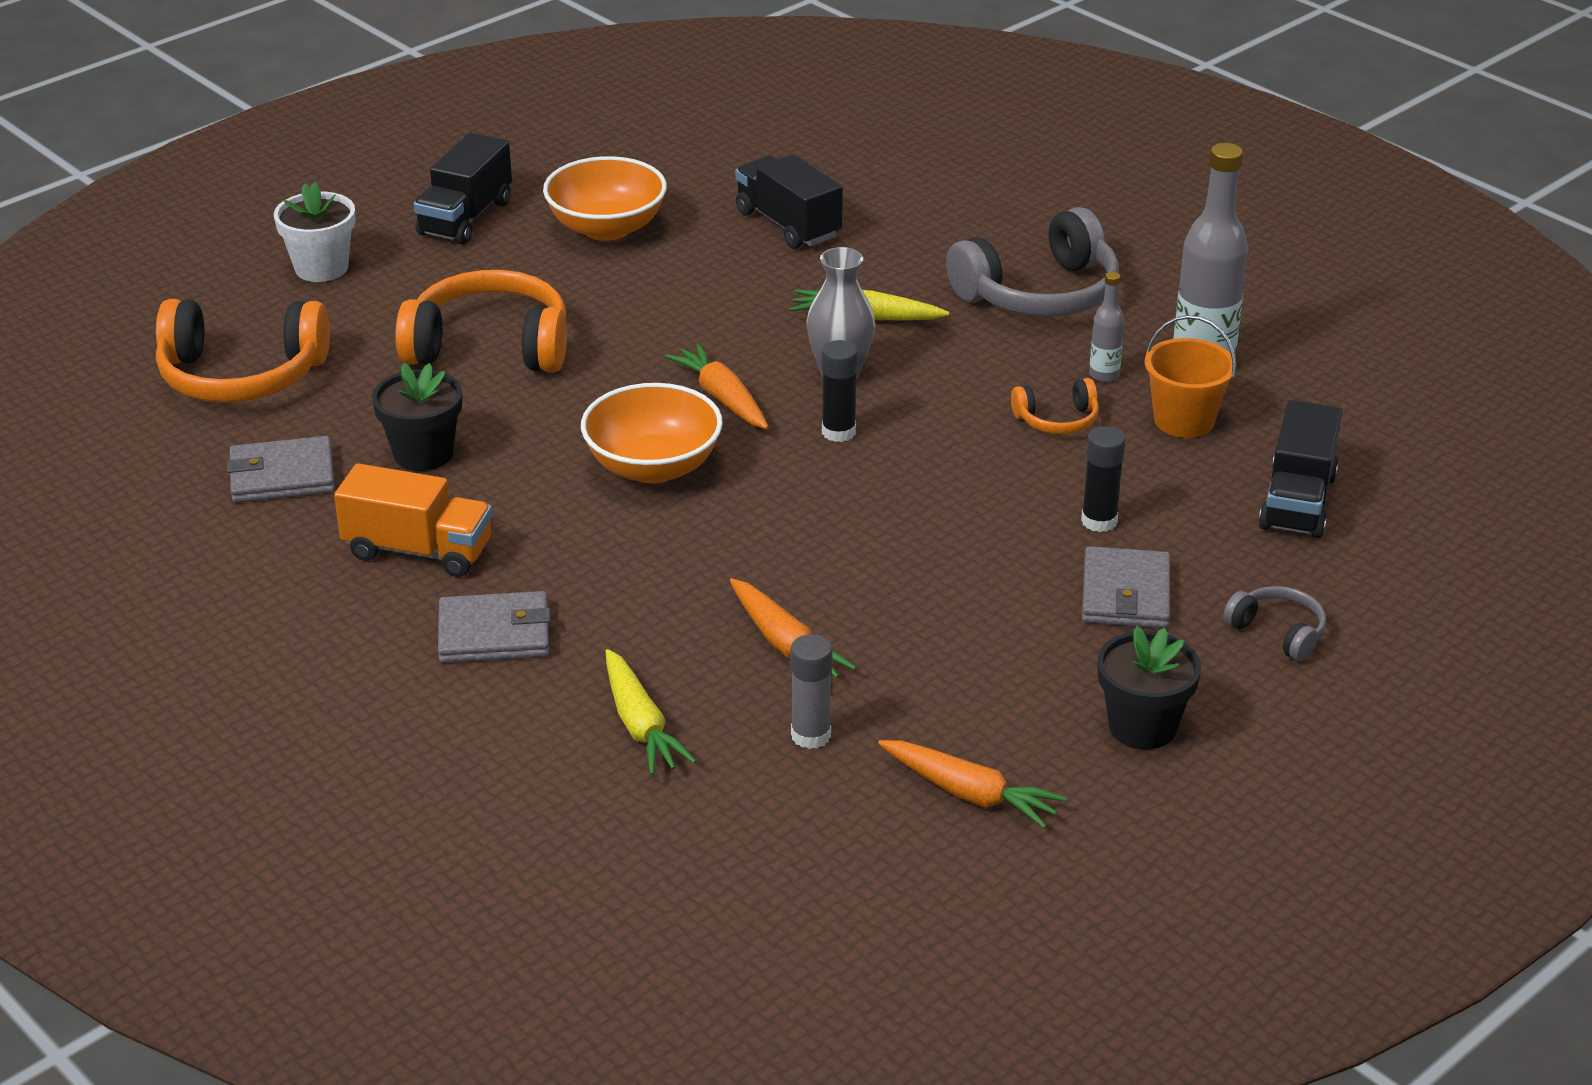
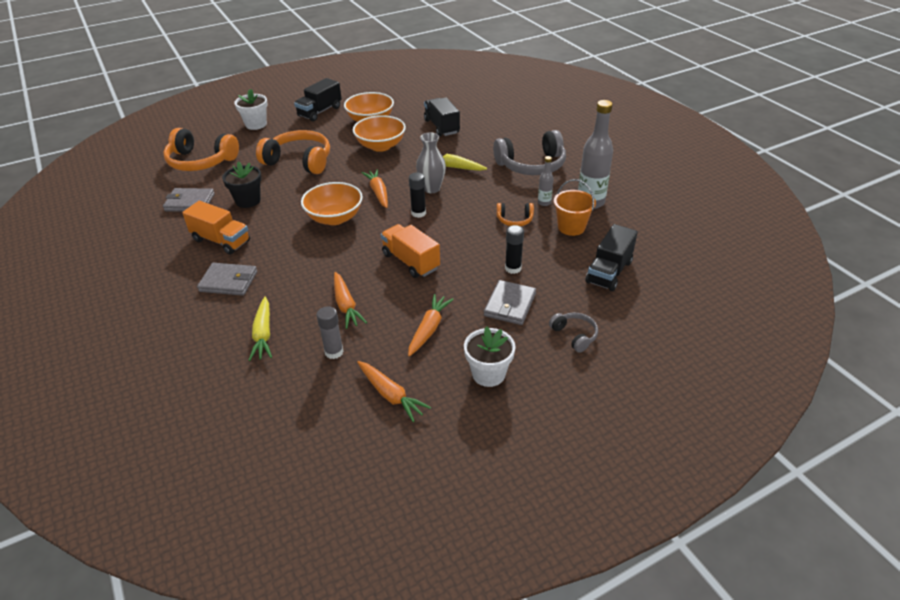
camera: 15 degrees right, 5 degrees up
(666, 288) = (380, 146): none -> orange bowl
(876, 537) = (411, 261): none -> orange truck
(984, 664) = (429, 329): none -> orange carrot
(1142, 727) = (488, 374): black flower pot -> white flower pot

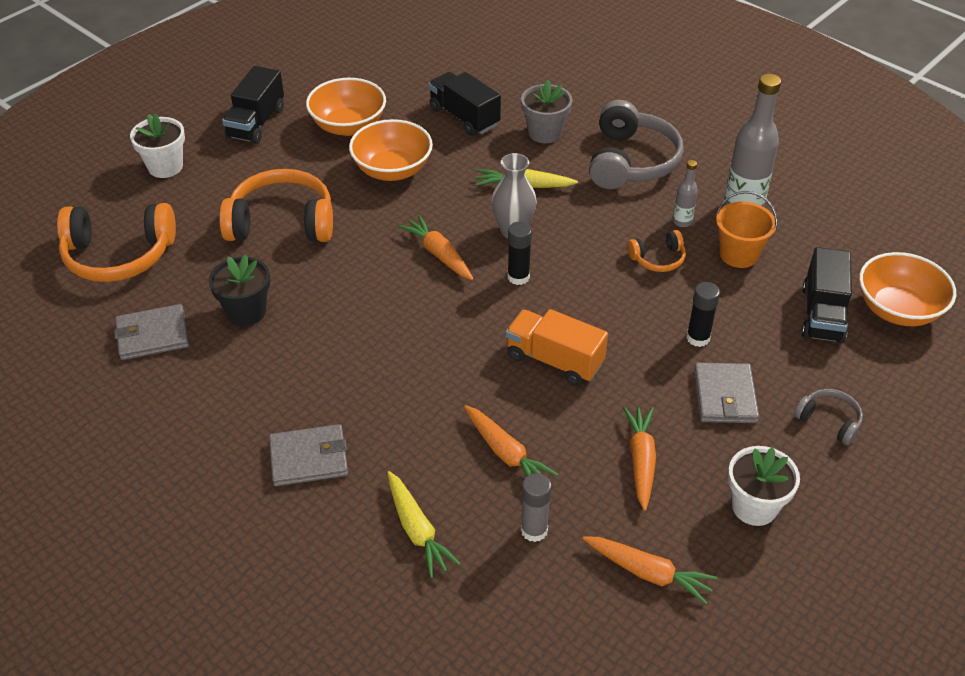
camera: 20 degrees left, 5 degrees up
(221, 241) = (250, 392): orange truck -> none
(334, 218) = (400, 312): orange bowl -> orange bowl (898, 310)
(486, 142) = (545, 133): none -> grey flower pot
(531, 165) = (631, 161): grey headphones -> grey headphones turned 45 degrees counterclockwise

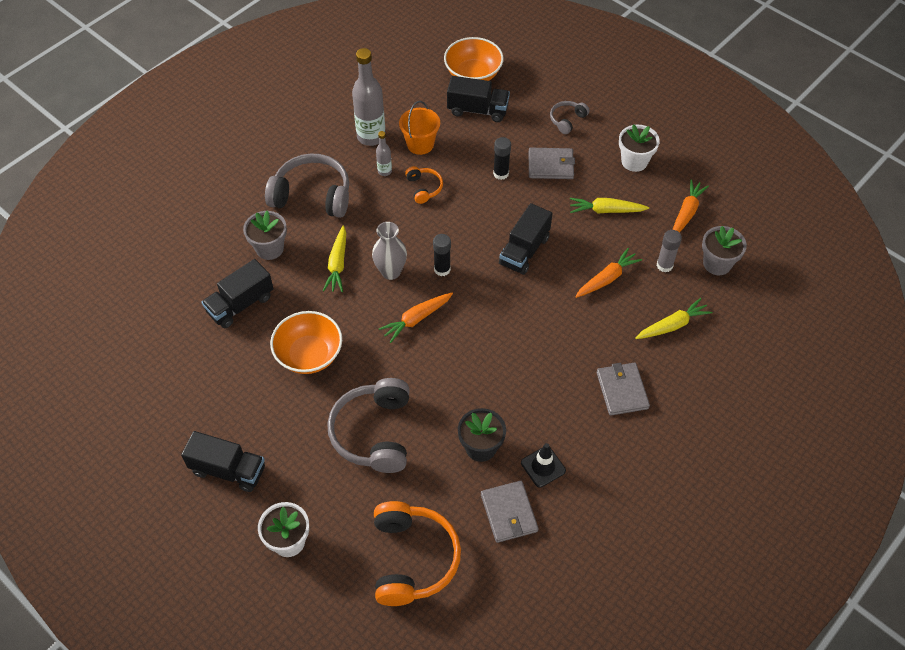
camera: 90 degrees left, 10 degrees up
(207, 369) = (543, 466): none -> black traffic cone
(282, 222) = (373, 433): orange headphones -> grey headphones
(348, 126) = (242, 392): orange bowl -> none
(540, 607) = (717, 264): none -> grey flower pot
(554, 360) = (524, 250): orange truck -> black truck
(641, 461) = (606, 210): orange carrot -> yellow carrot

